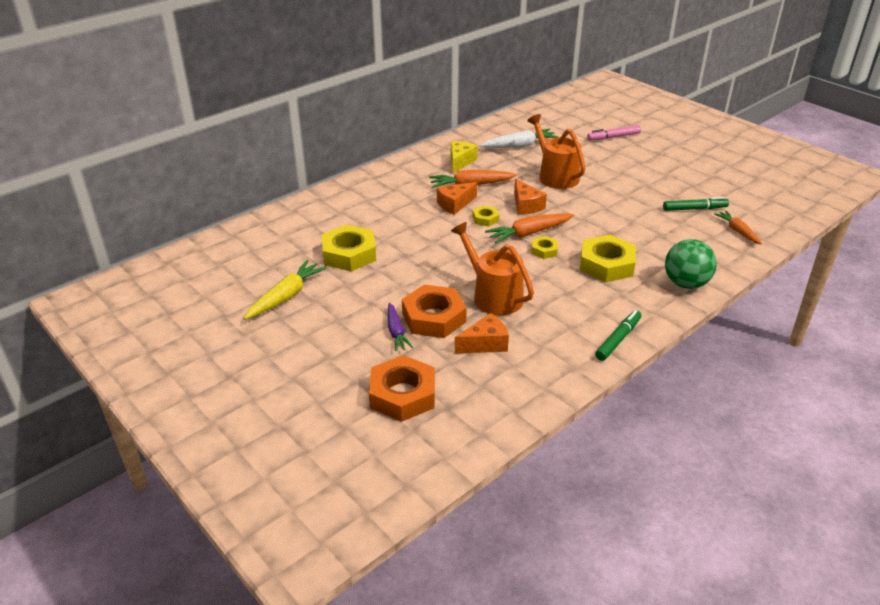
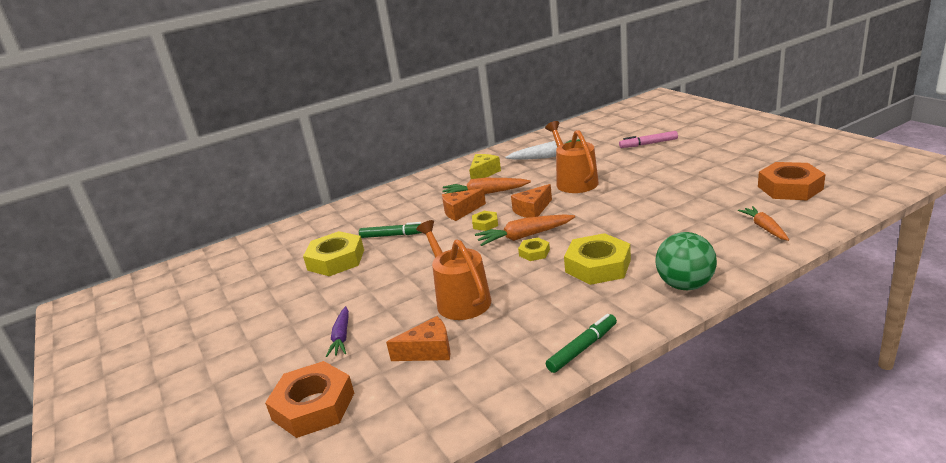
camera: 15 degrees right, 10 degrees down
(286, 296) = (255, 301): yellow carrot -> none
(433, 317) = (387, 322): orange nut -> orange nut (789, 188)
(526, 206) = (532, 210): orange cheese -> orange cheese turned 60 degrees clockwise
(694, 209) = (718, 207): green marker -> green marker (393, 235)

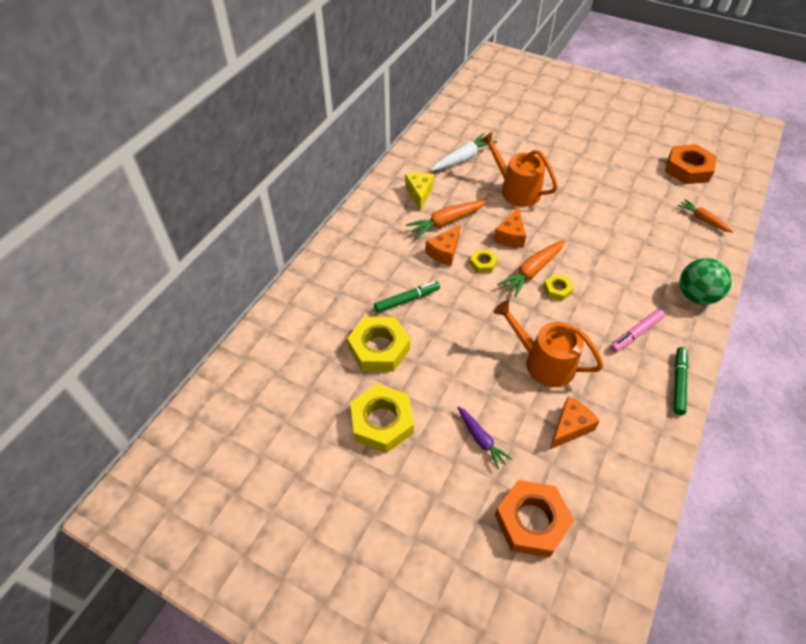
camera: 35 degrees left, 25 degrees up
(598, 266) = (619, 292): yellow nut -> yellow nut (382, 422)
(648, 144) = (540, 128): pink marker -> pink marker (635, 334)

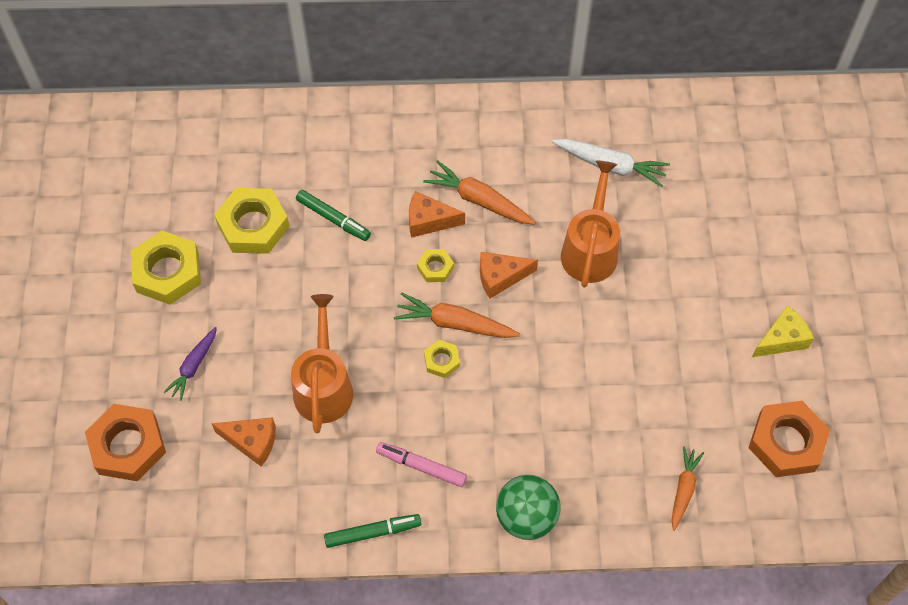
camera: 60 degrees right, 10 degrees up
(419, 193) = (510, 150): yellow cheese -> yellow cheese (782, 339)

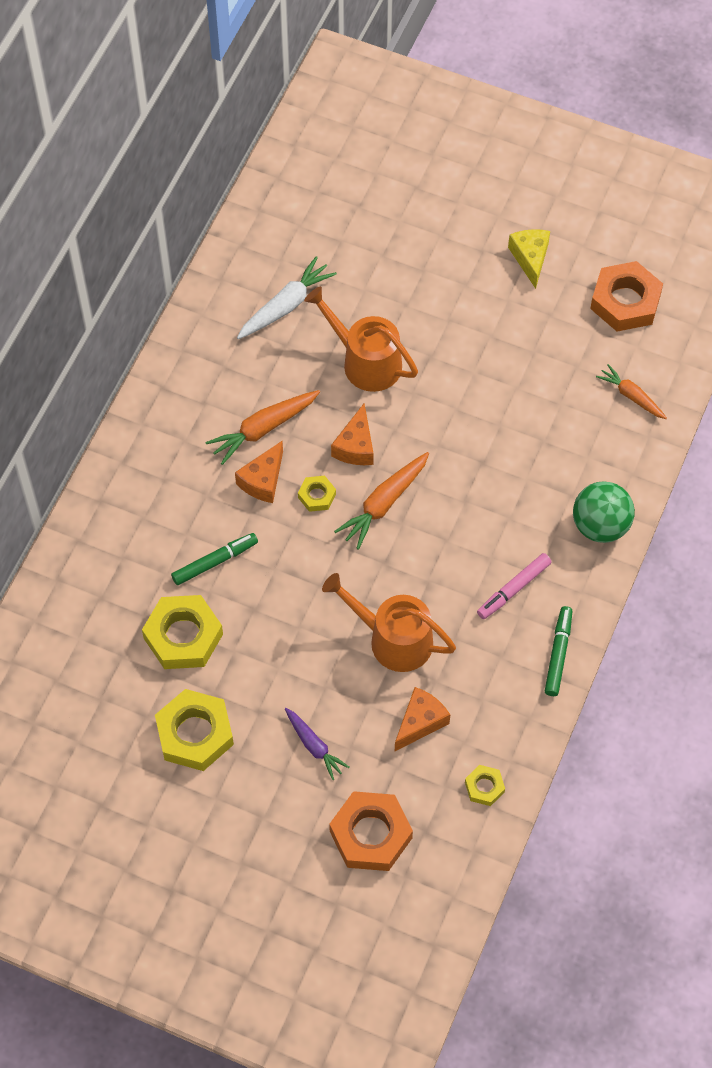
camera: 65 degrees left, 0 degrees up
(441, 361) = (416, 530): yellow nut -> yellow nut (484, 787)

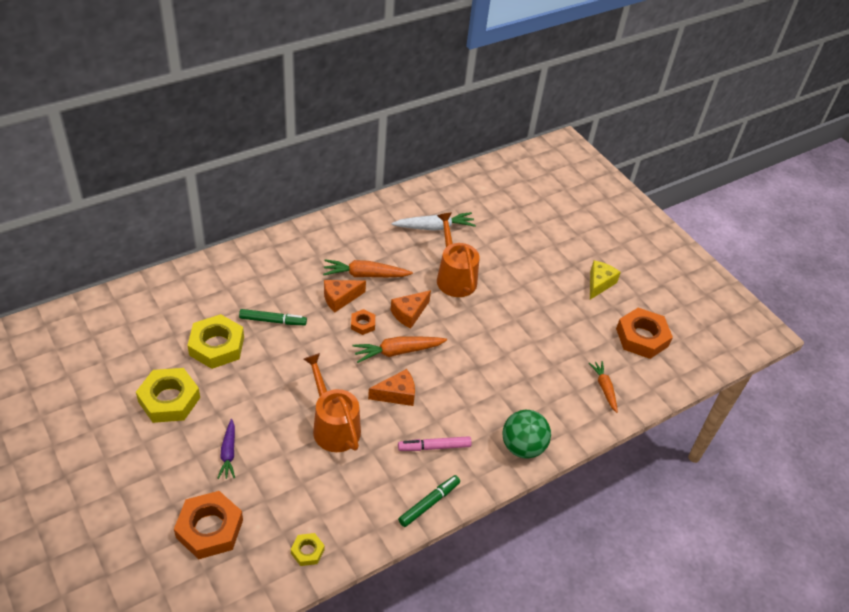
camera: 30 degrees right, 15 degrees down
(317, 496) = (363, 324): yellow nut -> orange nut
(420, 722) = (304, 484): orange cheese -> orange cheese (397, 394)

